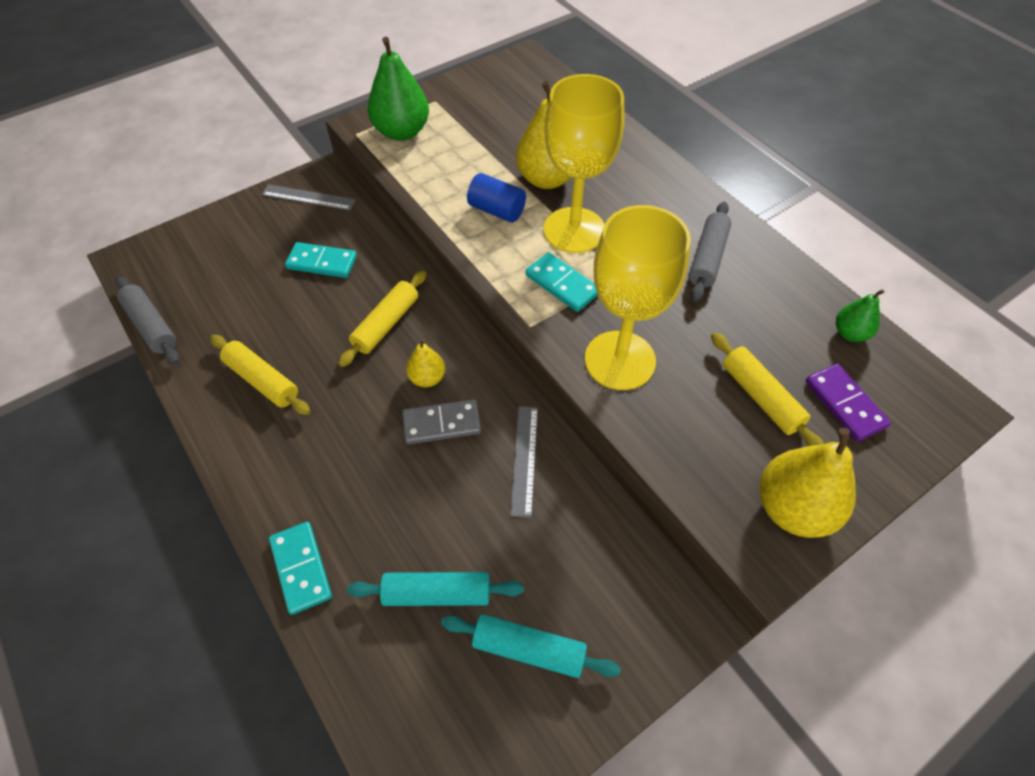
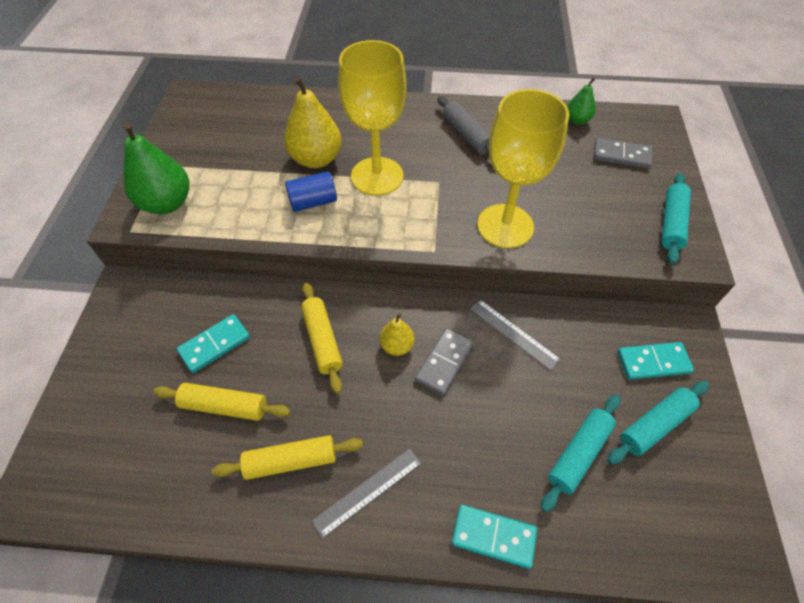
camera: 50 degrees left, 0 degrees up
(151, 326) = (136, 521): grey rolling pin -> none
(308, 197) = (134, 311): grey ruler -> grey ruler (368, 491)
(562, 284) = (416, 212): turquoise domino -> turquoise domino (653, 362)
(760, 397) = (588, 184): yellow rolling pin -> yellow rolling pin (224, 406)
(793, 508) = (671, 223): yellow pear -> turquoise rolling pin
(845, 404) = (621, 155): purple domino -> grey domino

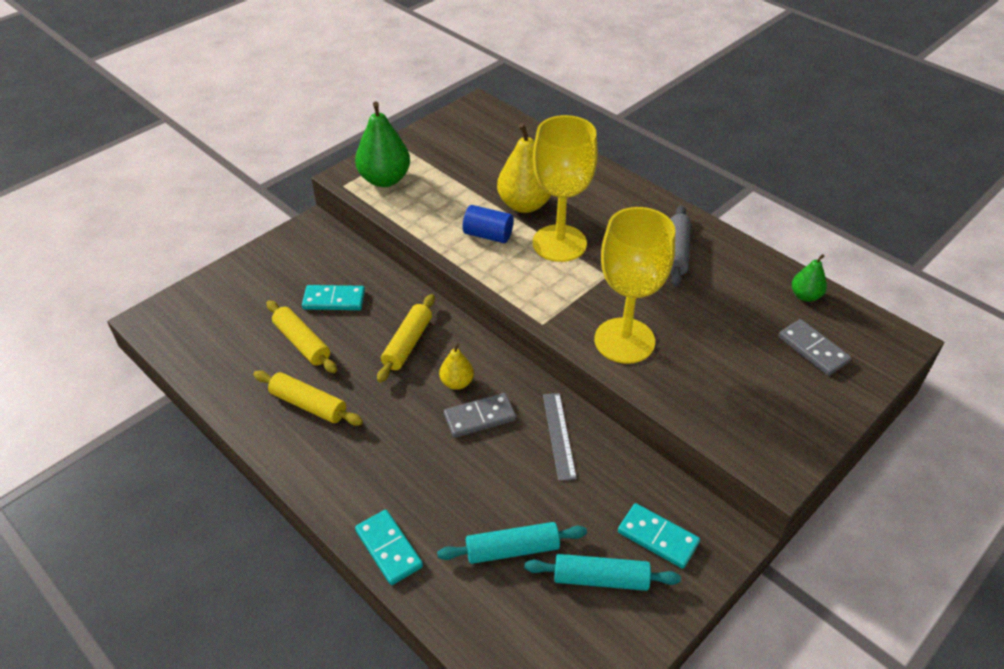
camera: 40 degrees right, 10 degrees down
(368, 491) = (336, 458): grey ruler -> none
(671, 223) = (789, 431): turquoise rolling pin -> none

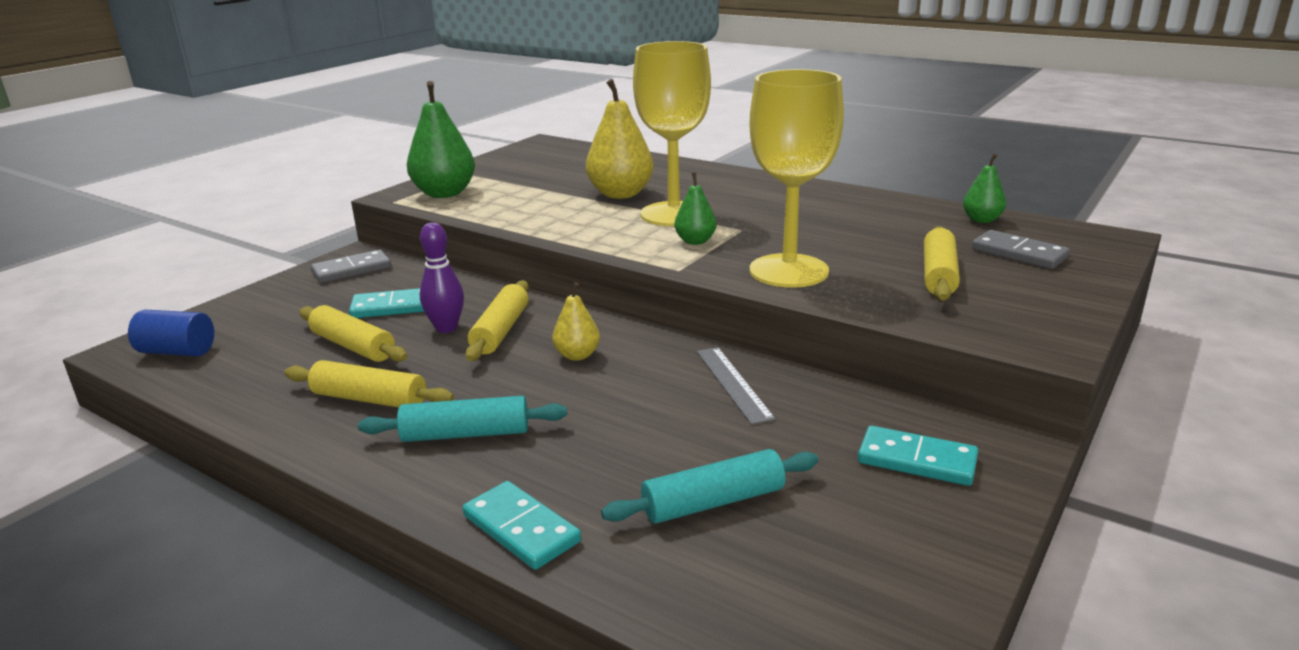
camera: 10 degrees left, 20 degrees down
(369, 333) = (446, 328): none -> purple bowling pin
(479, 417) = (618, 381): grey domino -> grey domino (351, 270)
(488, 235) = (584, 217): blue cylinder -> blue cylinder (177, 351)
(565, 286) = (695, 241): none -> green pear
(600, 579) = (858, 514): turquoise rolling pin -> turquoise rolling pin (465, 434)
(677, 252) = (816, 207): grey rolling pin -> none
(736, 367) = (938, 275): none -> yellow rolling pin

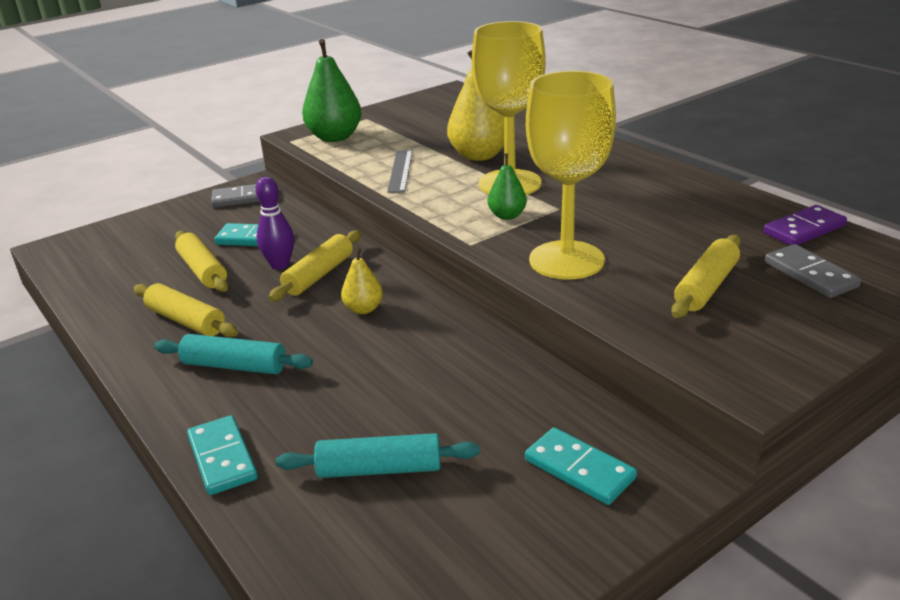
camera: 20 degrees right, 5 degrees up
(177, 351) = (83, 254): blue cylinder -> none
(733, 384) = (473, 360): grey ruler -> grey ruler (400, 171)
(981, 220) = (804, 229): green pear -> purple domino

